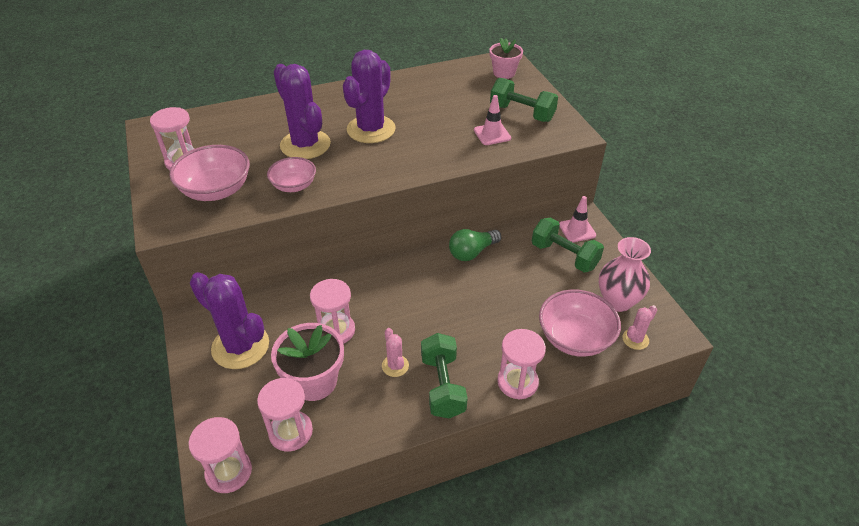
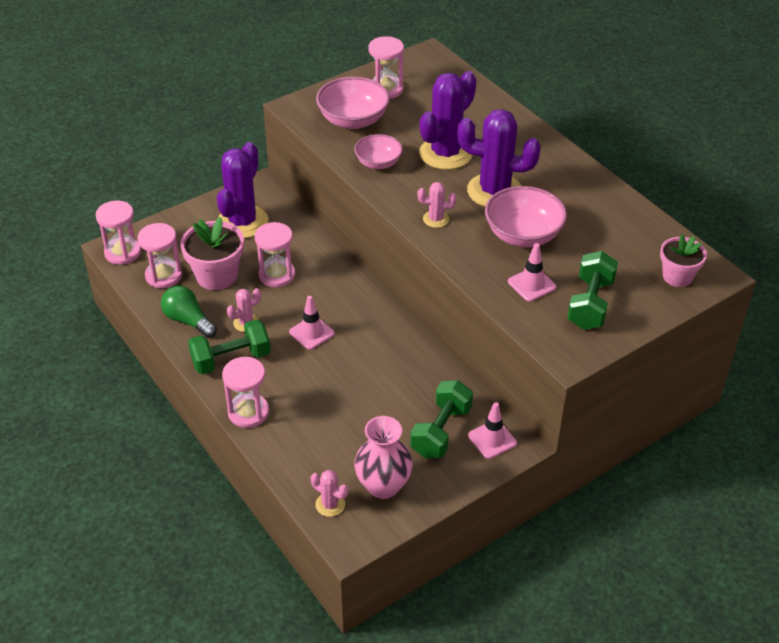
camera: 75 degrees right, 0 degrees up
(391, 166) = (436, 219): none -> pink cactus
(427, 317) = (311, 333): none -> pink traffic cone
(472, 252) = (417, 351): green light bulb -> green light bulb (188, 321)
(575, 338) = (317, 452): pink bowl -> pink bowl (523, 235)

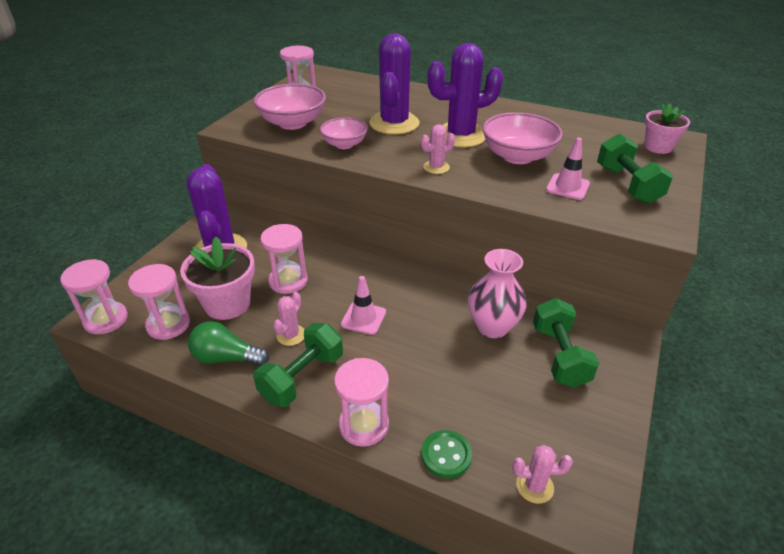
camera: 30 degrees left, 5 degrees down
(288, 457) = (446, 455): none -> green button
(383, 486) = (564, 436): pink vase -> pink vase (492, 327)
(492, 439) = (606, 342): pink traffic cone -> none

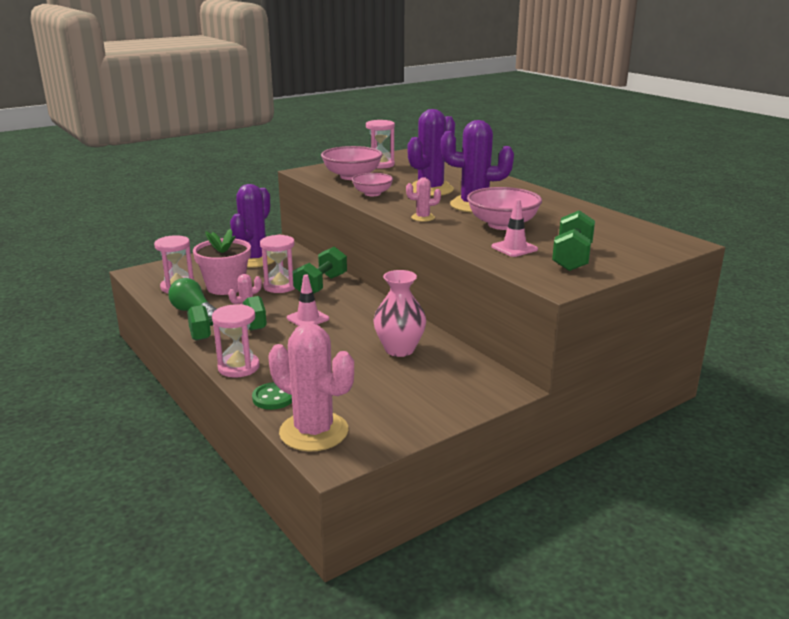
camera: 30 degrees right, 15 degrees down
(106, 319) = (145, 275): pink hourglass -> none
(534, 486) = (314, 432): pink cactus -> pink cactus, size x2.15
(559, 356) = (431, 379): green dumbbell -> green dumbbell (321, 285)
(658, 147) = (650, 244): pink flower pot -> none

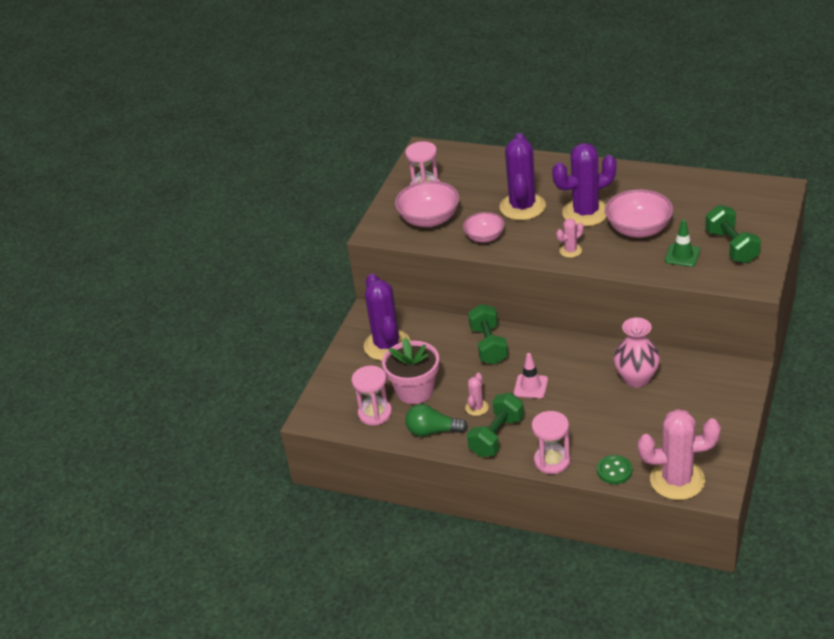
camera: 30 degrees left, 15 degrees up
(280, 286) = (458, 365): pink hourglass -> none
(514, 248) = (682, 255): pink traffic cone -> green traffic cone

